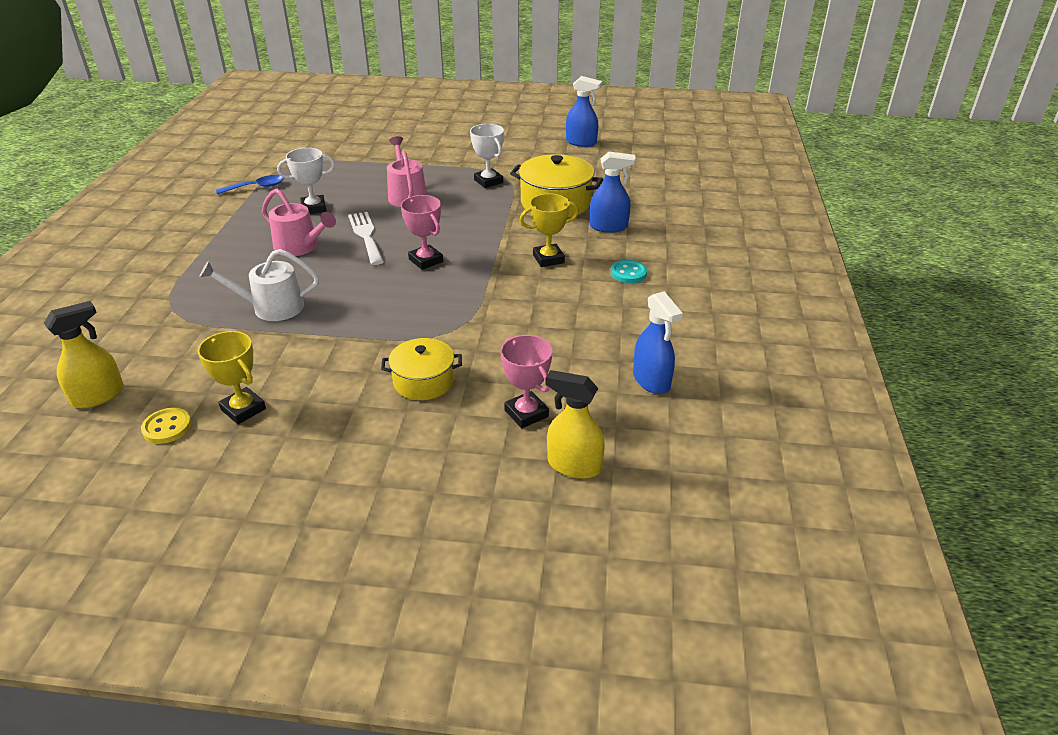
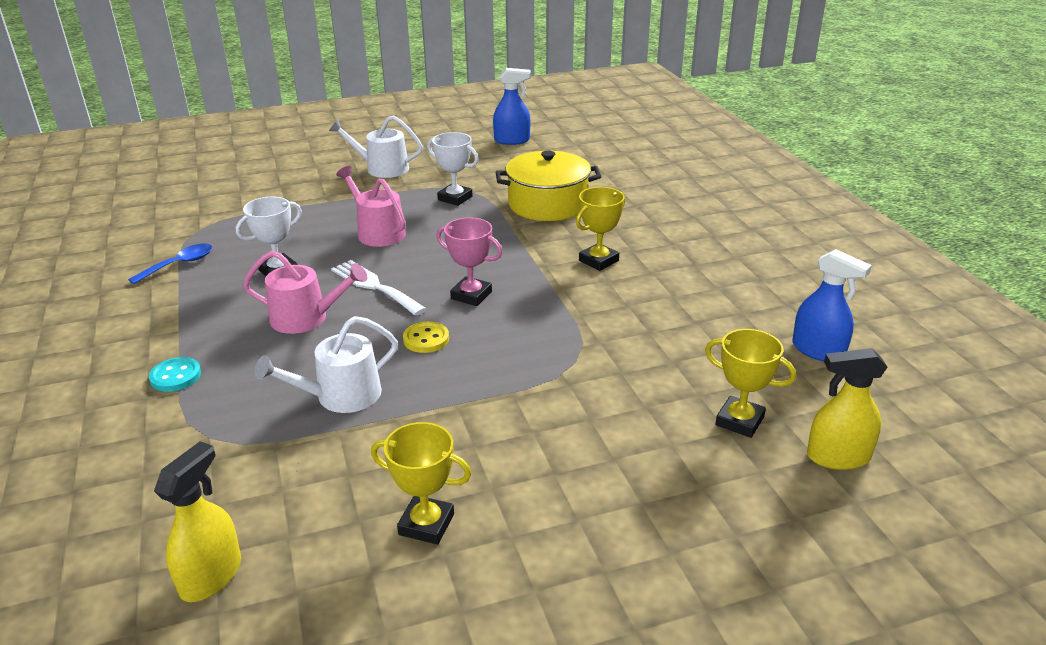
camera: 25 degrees left, 5 degrees down
(167, 427) = (349, 581): yellow button -> yellow button (426, 339)
(423, 381) = (602, 423): yellow pot -> none
(457, 145) = (382, 168): none -> white watering can
(526, 413) = (739, 421): pink trophy -> yellow trophy
(609, 227) = (624, 215): blue spray bottle -> none
(628, 273) = (689, 255): turquoise button -> turquoise button (175, 376)

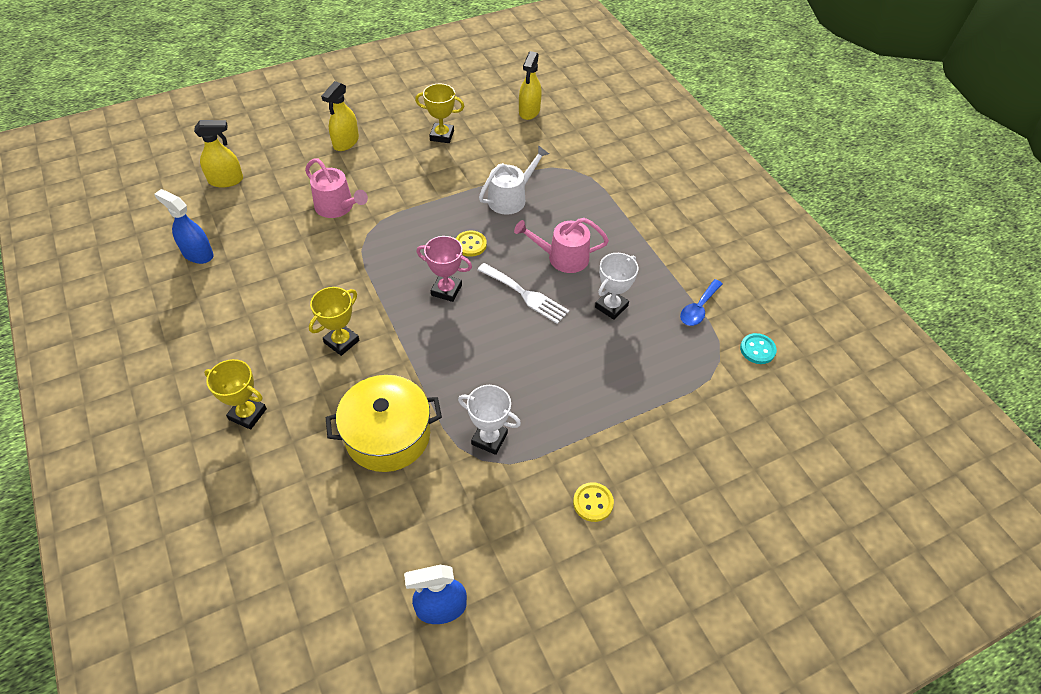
camera: 170 degrees right, 20 degrees up
(175, 376) = (619, 204): turquoise button -> turquoise button (757, 349)
(377, 232) = (550, 368): pink watering can -> pink watering can (337, 207)
(382, 168) = (593, 503): white watering can -> yellow button
(628, 522) = (345, 142): none -> yellow spray bottle
(739, 421) = (272, 198): yellow trophy -> yellow trophy (247, 414)

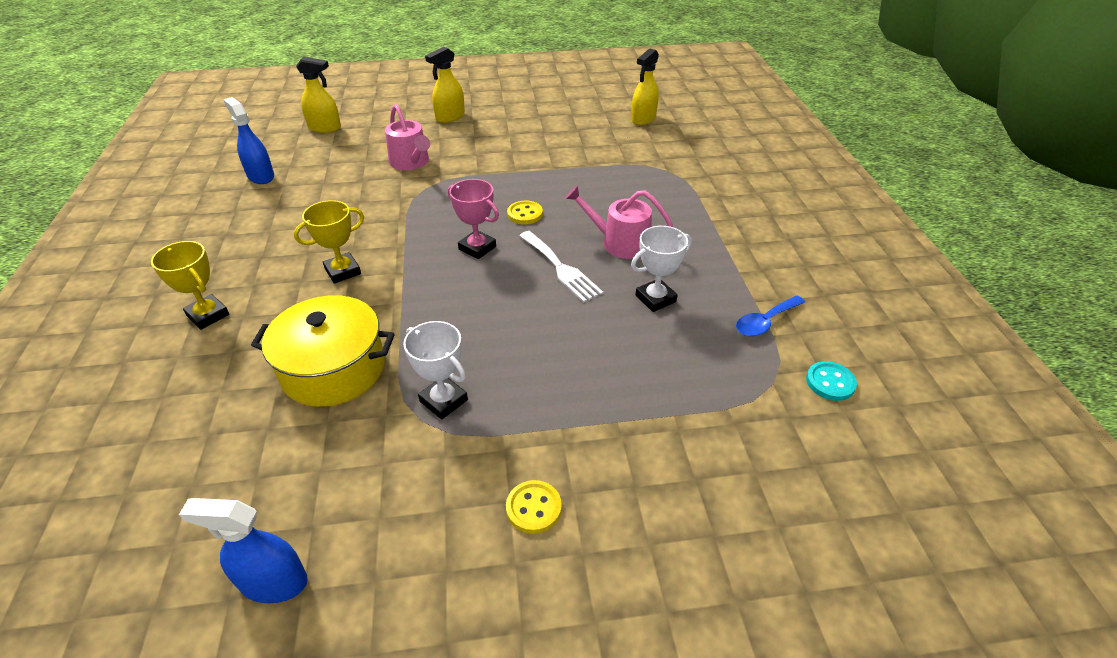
camera: 20 degrees right, 10 degrees down
(442, 135) = (544, 125): yellow trophy -> none
(510, 198) = (588, 183): white watering can -> none

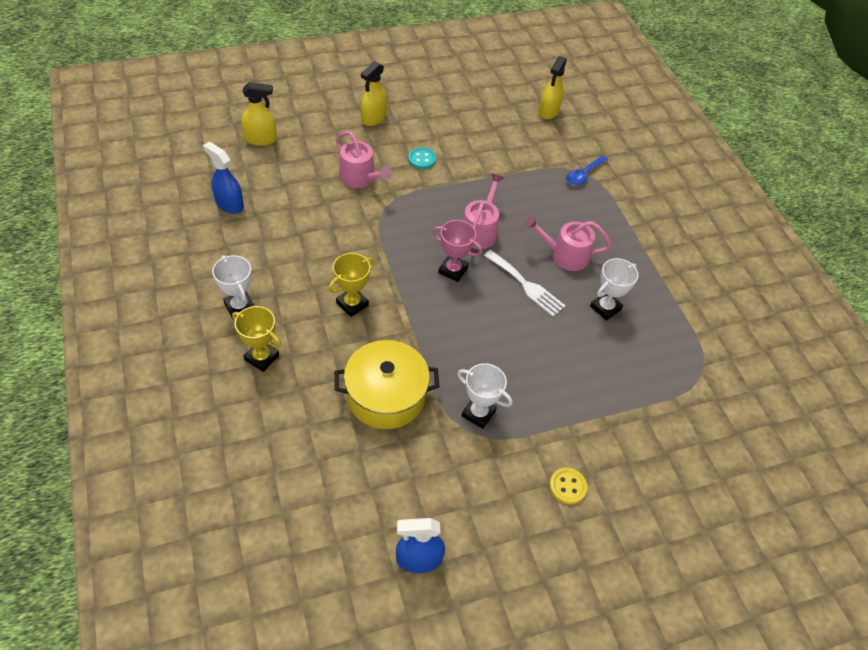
camera: 15 degrees left, 10 degrees up
(214, 265) = (239, 307): none -> white trophy
(525, 214) = (480, 231): yellow button -> pink watering can
(765, 322) = (688, 321): blue spoon -> blue spoon (583, 175)
(830, 382) = (739, 368): turquoise button -> turquoise button (422, 159)

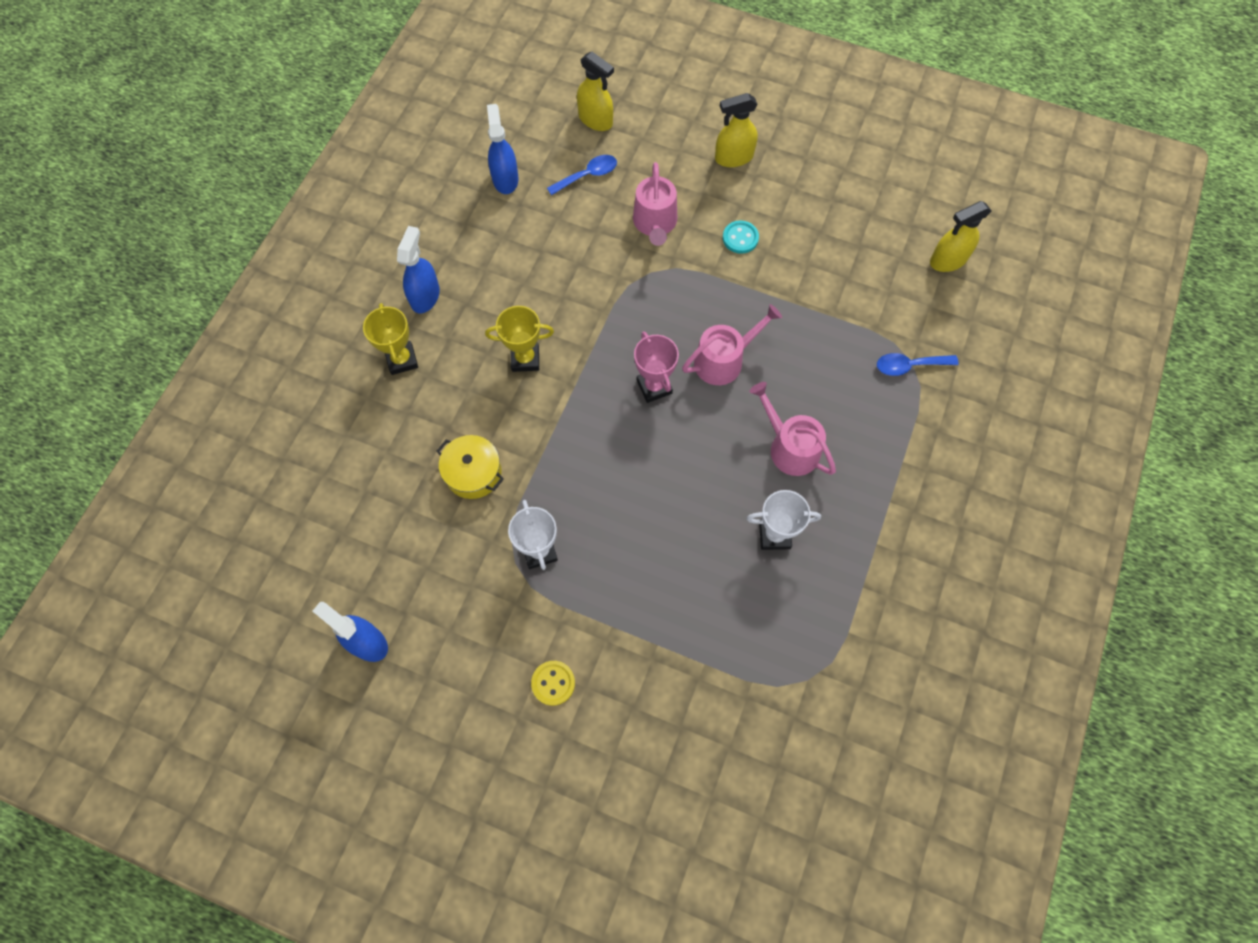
camera: 45 degrees right, 15 degrees up
(239, 307) = (425, 296): white trophy -> blue spray bottle
(287, 173) = (587, 176): none -> blue spoon
(386, 396) = (473, 473): yellow pot -> yellow pot, size x0.64
(526, 285) = (714, 453): white fork -> none

